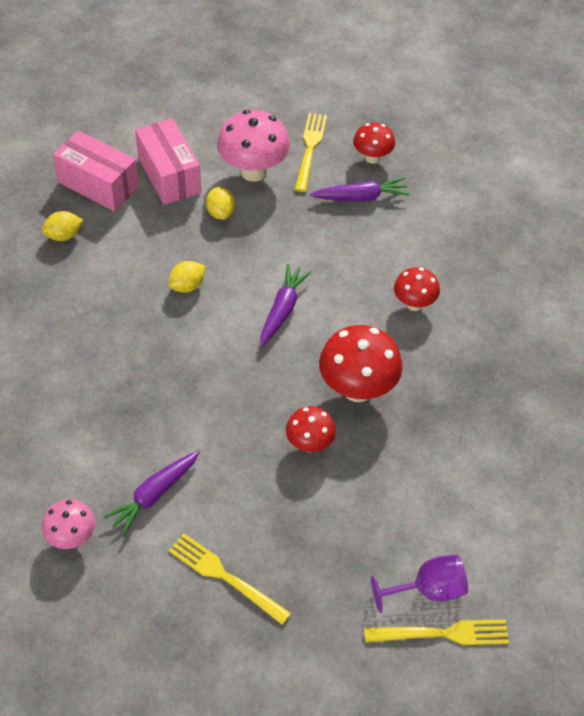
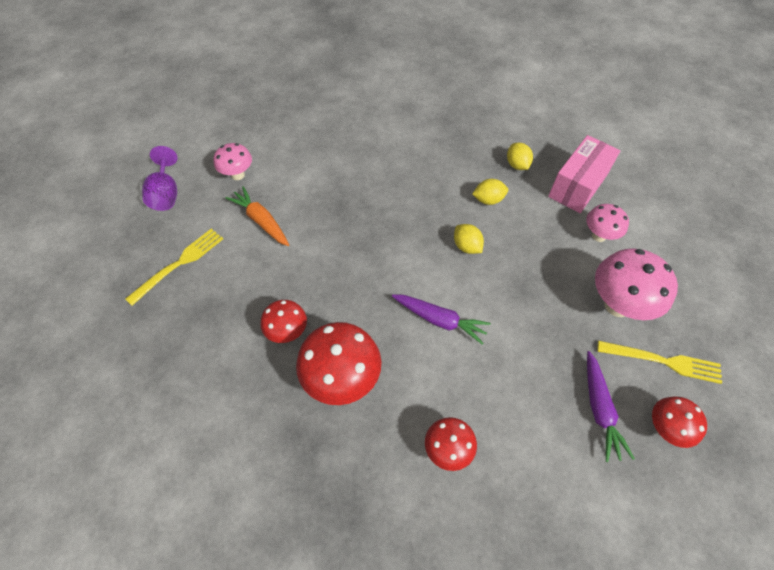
camera: 95 degrees right, 5 degrees up
(154, 495) = (261, 221): purple carrot -> orange carrot
(169, 175) = (599, 236): pink box -> pink mushroom
(220, 213) = (557, 275): yellow lemon -> yellow lemon (488, 200)
(428, 590) = (116, 418): purple goblet -> purple goblet (166, 194)
(443, 633) = (71, 426): yellow fork -> none

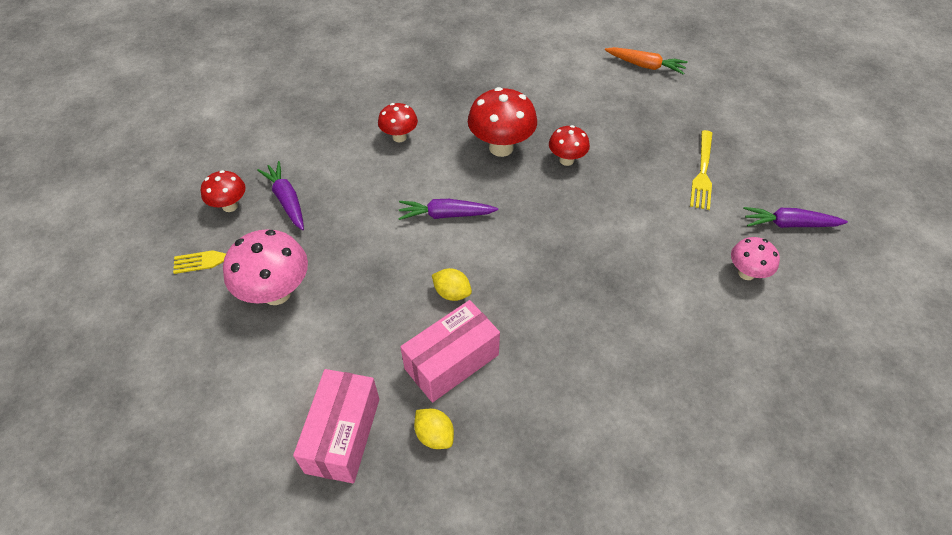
camera: 155 degrees right, 5 degrees down
(166, 194) = (789, 224): purple goblet -> purple carrot
(261, 221) = (673, 235): orange carrot -> orange carrot (645, 66)
(488, 200) = (452, 362): yellow lemon -> pink box
(599, 236) = (305, 367): pink mushroom -> none

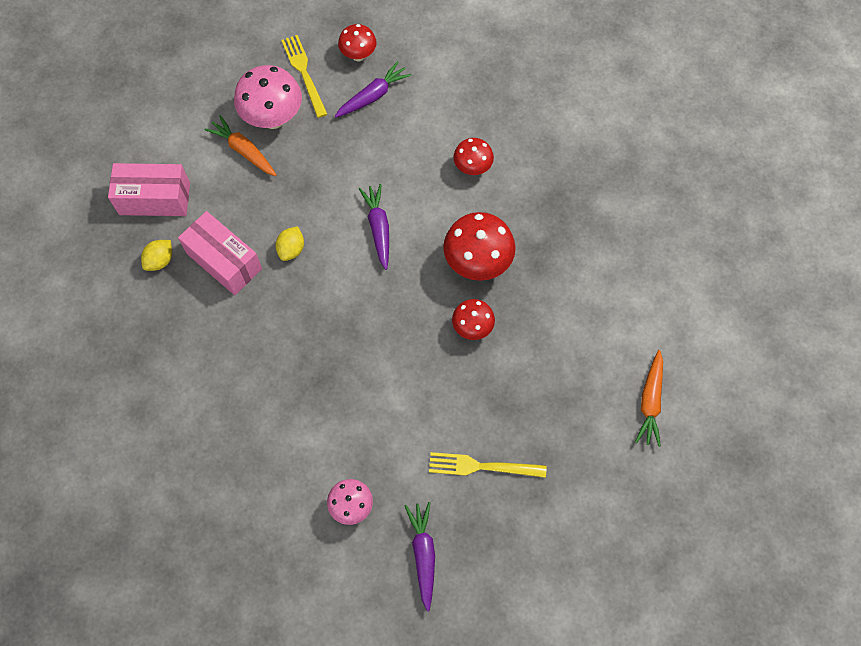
camera: 80 degrees right, 15 degrees up
(309, 327) = (244, 151): none -> orange carrot

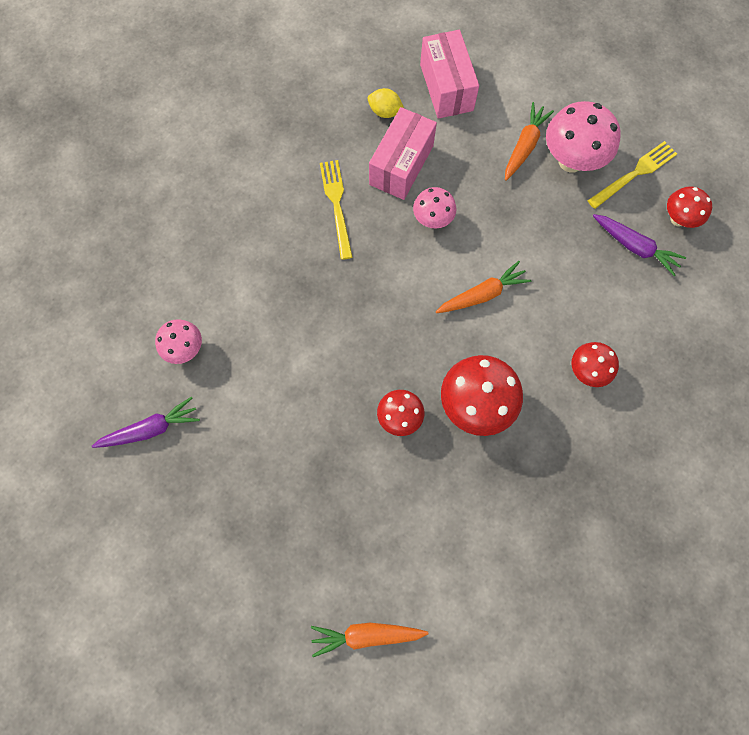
camera: 75 degrees right, 5 degrees up
(291, 249) = (432, 220): yellow lemon -> pink mushroom
(378, 228) = (482, 294): purple carrot -> orange carrot
(481, 466) = (251, 463): yellow fork -> yellow fork (336, 204)

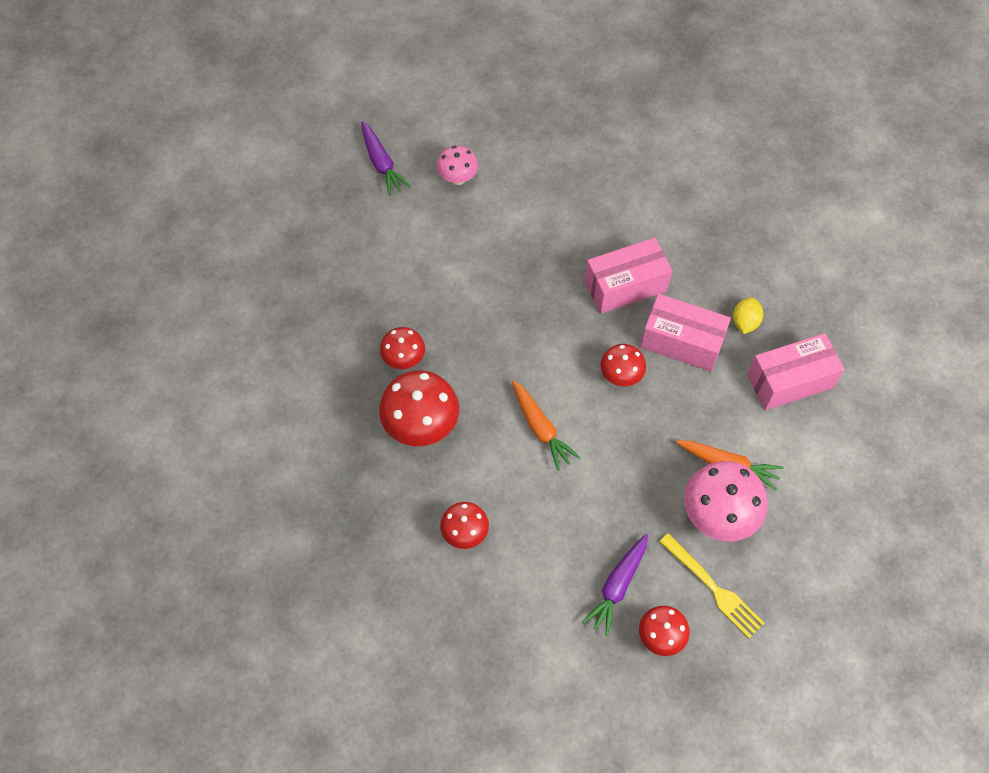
camera: 85 degrees right, 10 degrees down
(336, 204) = (625, 286): yellow fork -> pink box
(366, 634) = (206, 347): orange carrot -> none
(432, 220) = (620, 376): pink mushroom -> red mushroom

